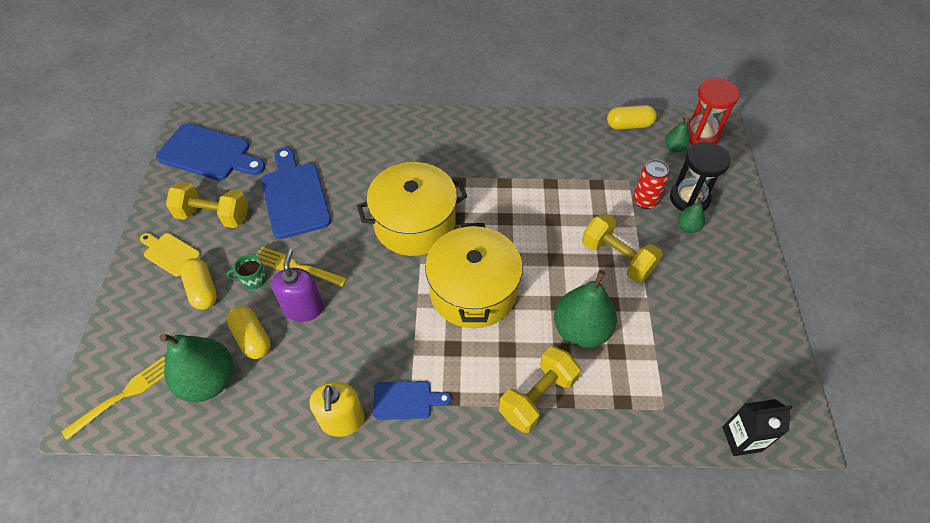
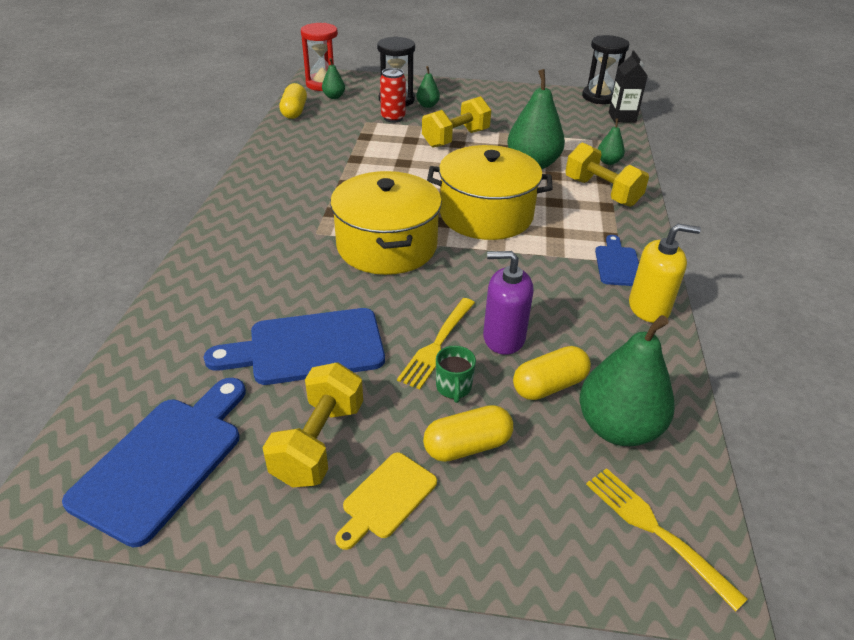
camera: 85 degrees left, 15 degrees down
(609, 410) = (608, 161): none -> green pear
(797, 415) = (599, 97): none -> black hourglass

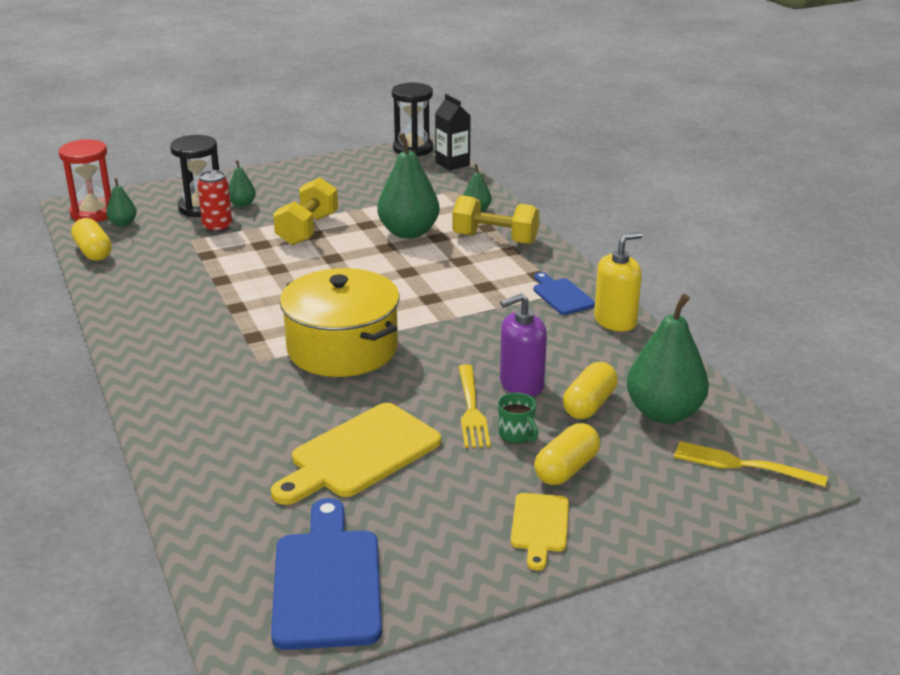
camera: 30 degrees left, 10 degrees down
(308, 347) = (360, 454): blue cutting board -> yellow cutting board
(318, 442) = (446, 515): yellow dumbbell -> none
(486, 214) = (409, 291): yellow pot -> none

